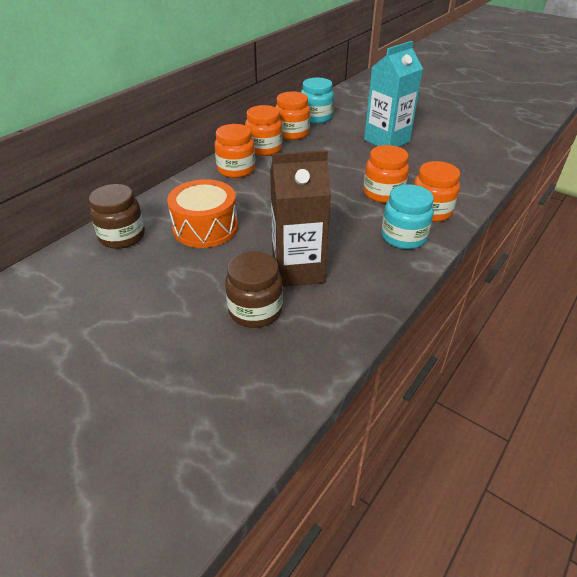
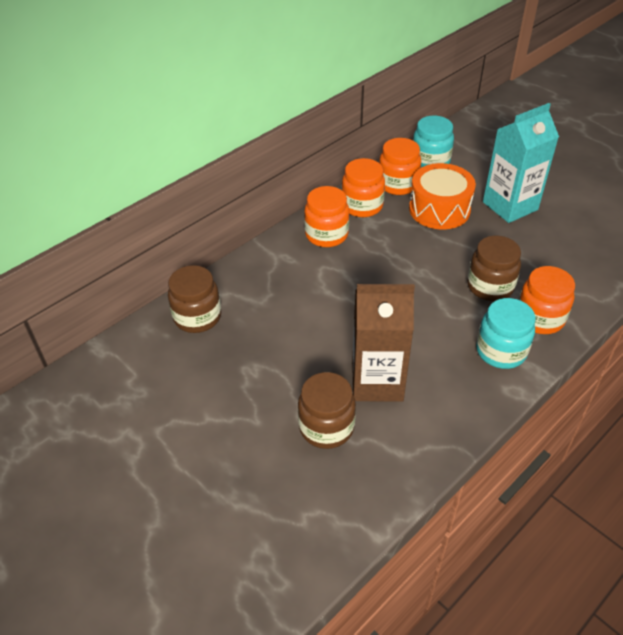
camera: 10 degrees right, 5 degrees up
(205, 228) = (285, 314): orange drum -> orange drum (439, 209)
(383, 193) = (490, 286): orange jar -> brown jar

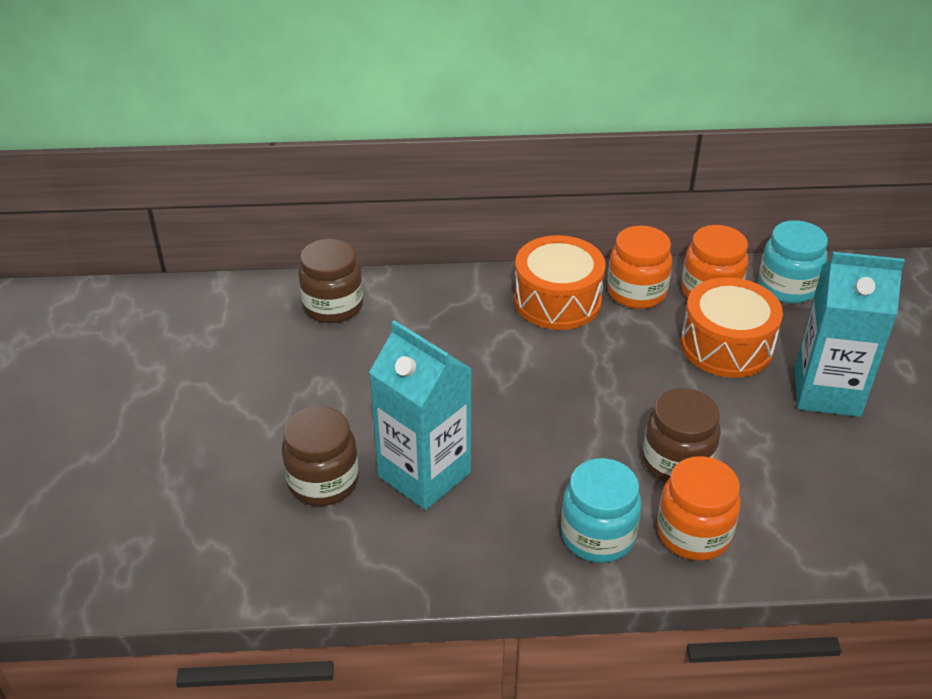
camera: 40 degrees right, 5 degrees down
(326, 235) = (557, 300): orange jar -> orange drum
(377, 381) = (424, 474): brown carton -> turquoise carton

